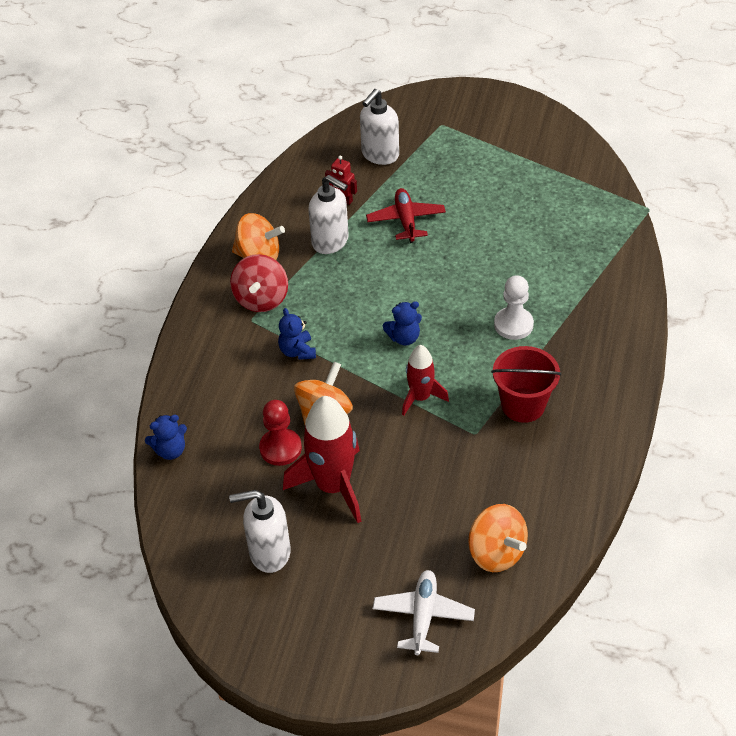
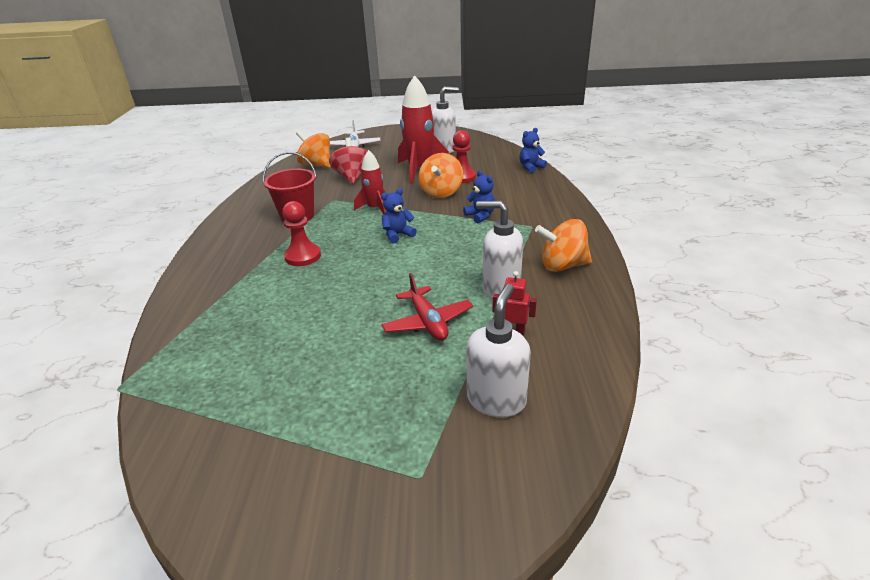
camera: 165 degrees right, 15 degrees down
(261, 299) = (534, 238): red spinning top -> red spinning top (352, 177)
(513, 325) = (303, 256): white pawn -> red pawn

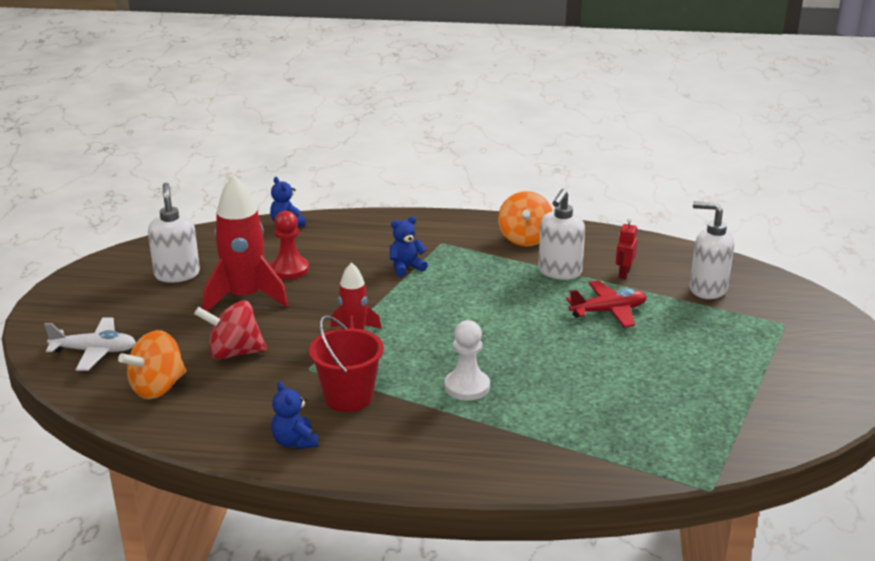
camera: 85 degrees left, 5 degrees down
(303, 256) = (467, 387): red pawn -> white pawn
(397, 235) = (434, 321): blue teddy bear -> blue teddy bear (295, 442)
(441, 192) = (329, 287): orange spinning top -> none

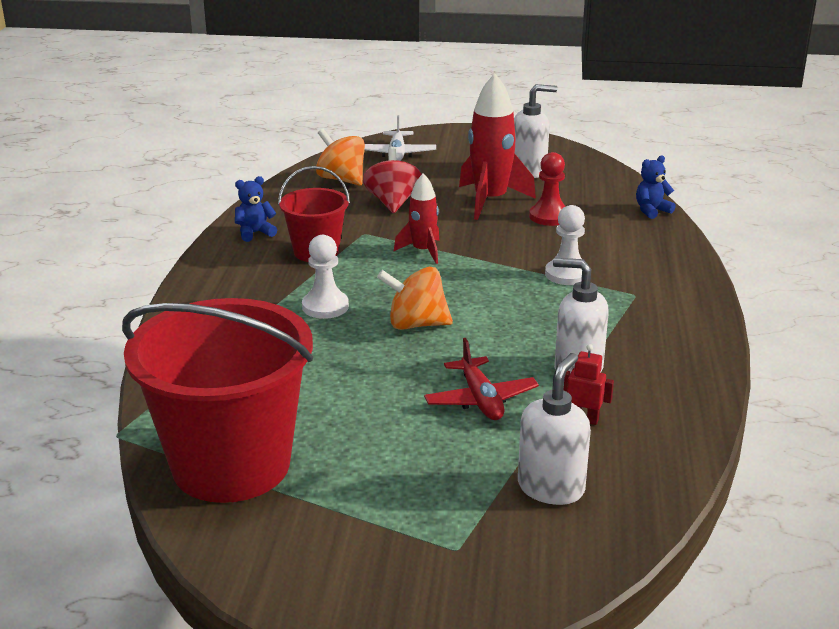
camera: 90 degrees right, 0 degrees up
(406, 267) = (567, 274): blue teddy bear -> white pawn
(525, 239) = (664, 349): orange spinning top -> orange spinning top (416, 324)
(731, 421) = (231, 465): none -> red bucket

